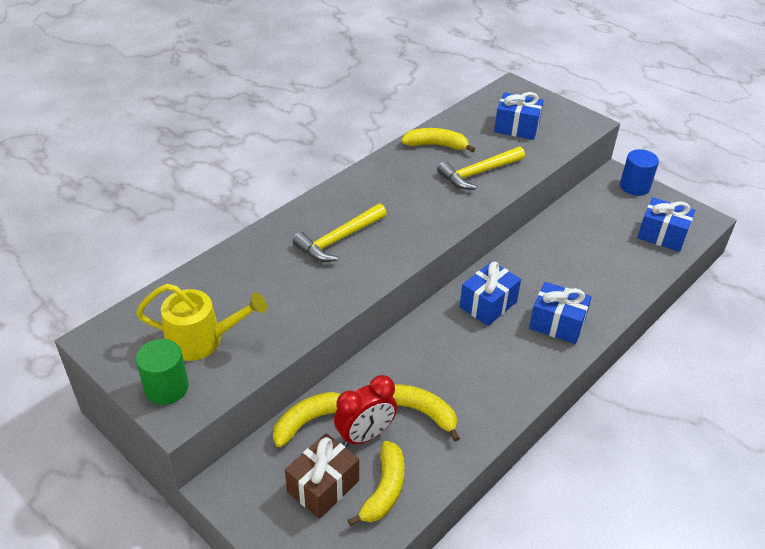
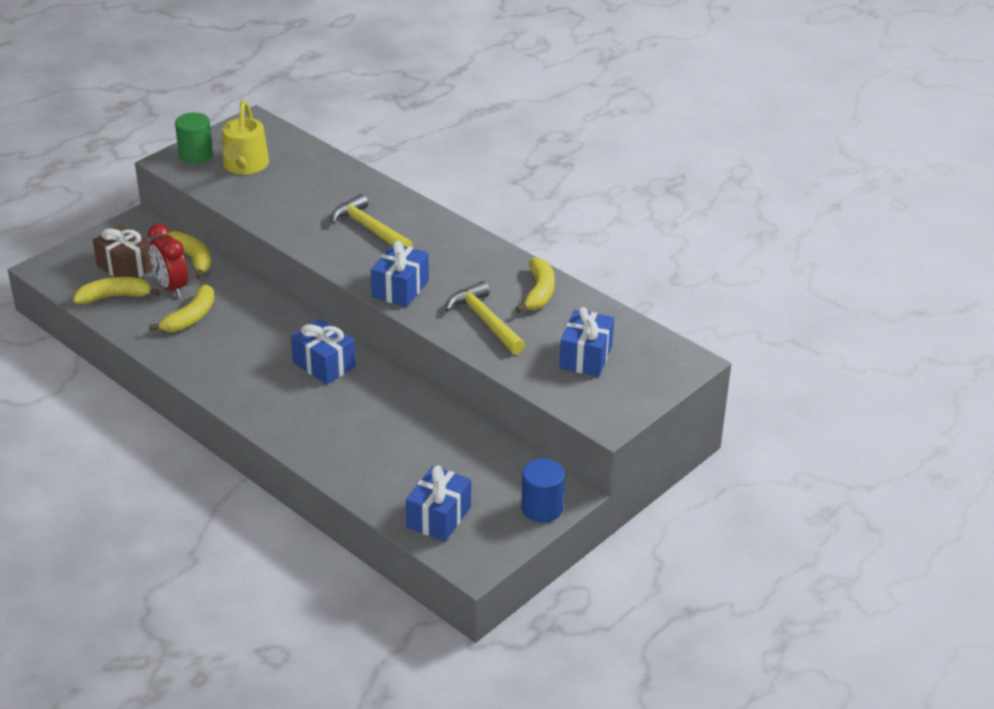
camera: 90 degrees right, 5 degrees down
(384, 490) = (115, 297): yellow banana -> yellow banana turned 150 degrees clockwise
(557, 324) = (291, 410): blue gift -> blue gift (400, 289)

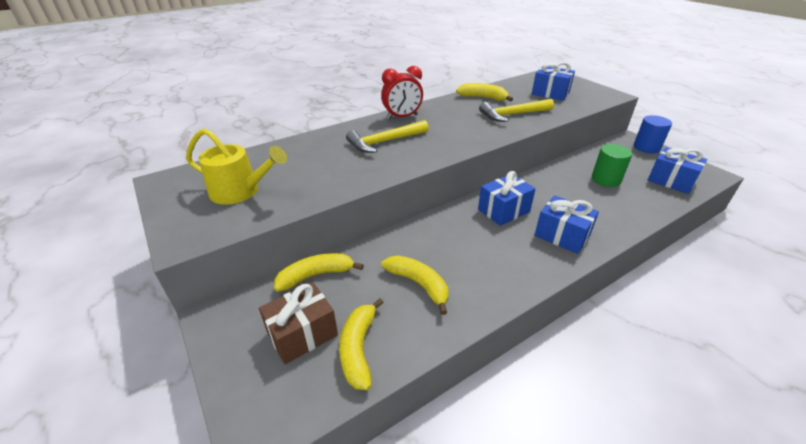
camera: 75 degrees left, 0 degrees up
(171, 287) = (360, 295): red clock -> red clock (402, 117)
(196, 155) = (189, 220): green cylinder -> green cylinder (606, 179)
(400, 289) = (470, 137): blue gift -> blue gift (562, 235)

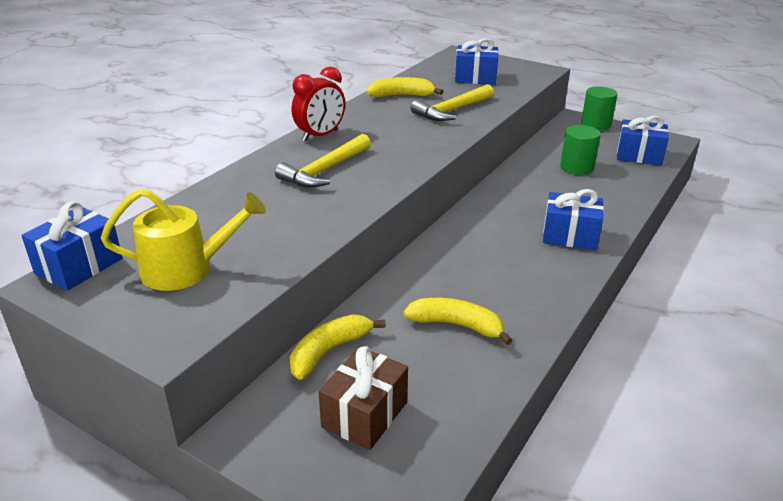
camera: 25 degrees left, 5 degrees down
(358, 348) = (440, 407): yellow banana -> none
(503, 210) = (493, 224): blue gift -> blue gift (79, 266)
(646, 147) = (596, 124): blue cylinder -> green cylinder

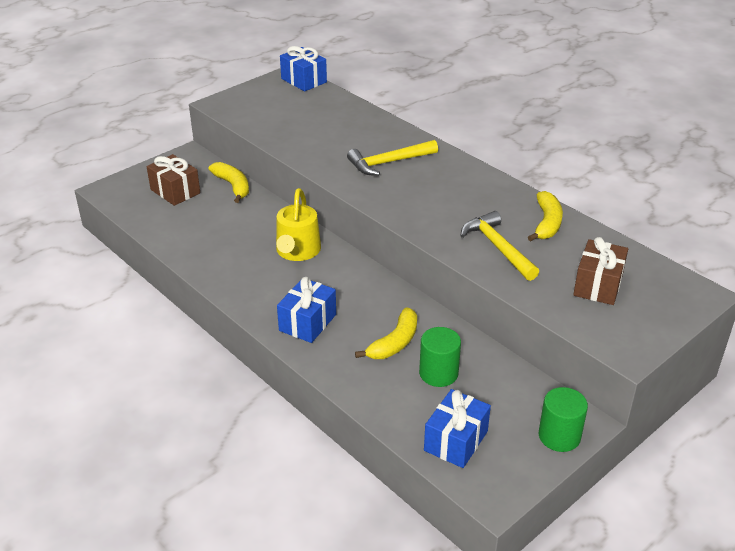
camera: 105 degrees right, 5 degrees up
(186, 269) = (281, 109): yellow watering can -> yellow watering can (297, 251)
(320, 136) = (456, 167): red clock -> none
(324, 170) = (388, 163): yellow hammer -> yellow hammer turned 75 degrees counterclockwise
(457, 325) = (227, 236): yellow banana -> yellow banana (394, 343)
(475, 78) = (598, 285): blue gift -> brown gift

